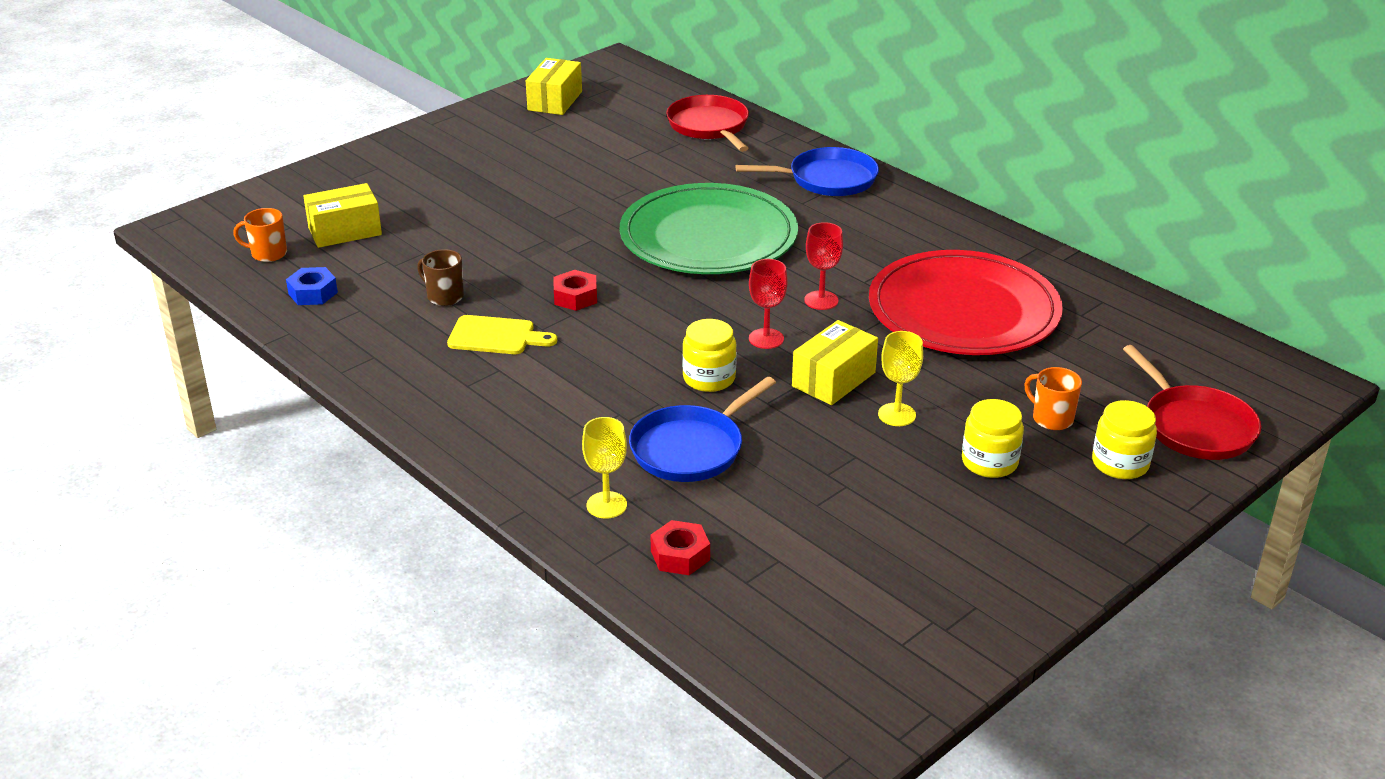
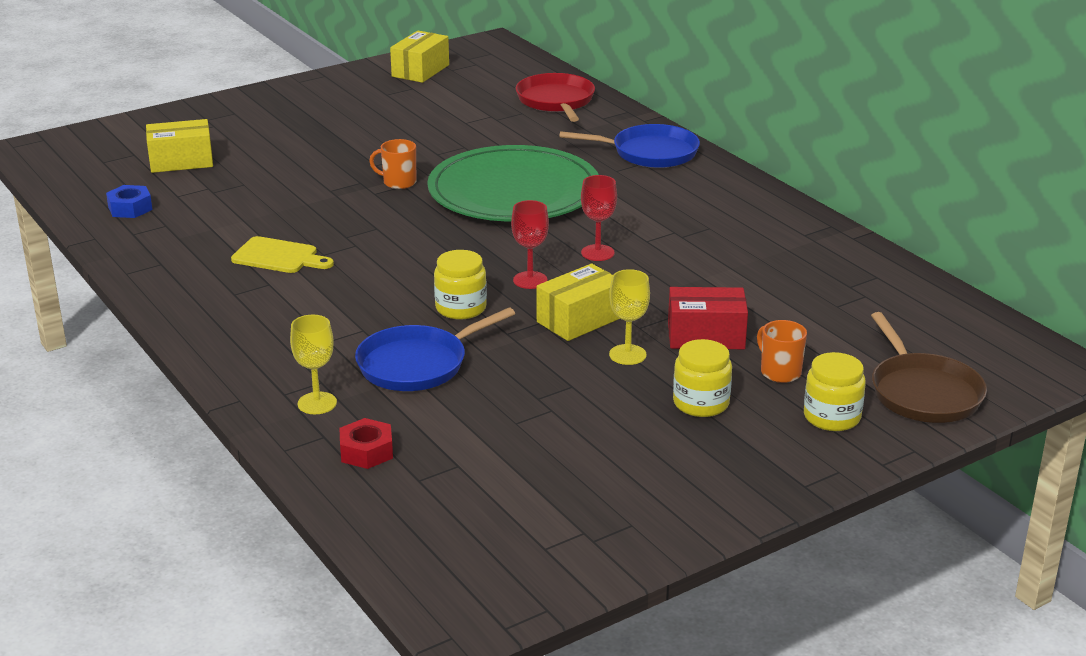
camera: 10 degrees right, 5 degrees down
(268, 254) = (105, 174): orange mug -> orange mug (398, 182)
(444, 296) = (246, 221): brown mug -> none
(575, 297) = (366, 231): red nut -> none
(963, 310) = (733, 273): red plate -> none
(964, 385) = (706, 336): none -> red box
(1195, 427) = (923, 392): red pan -> brown pan

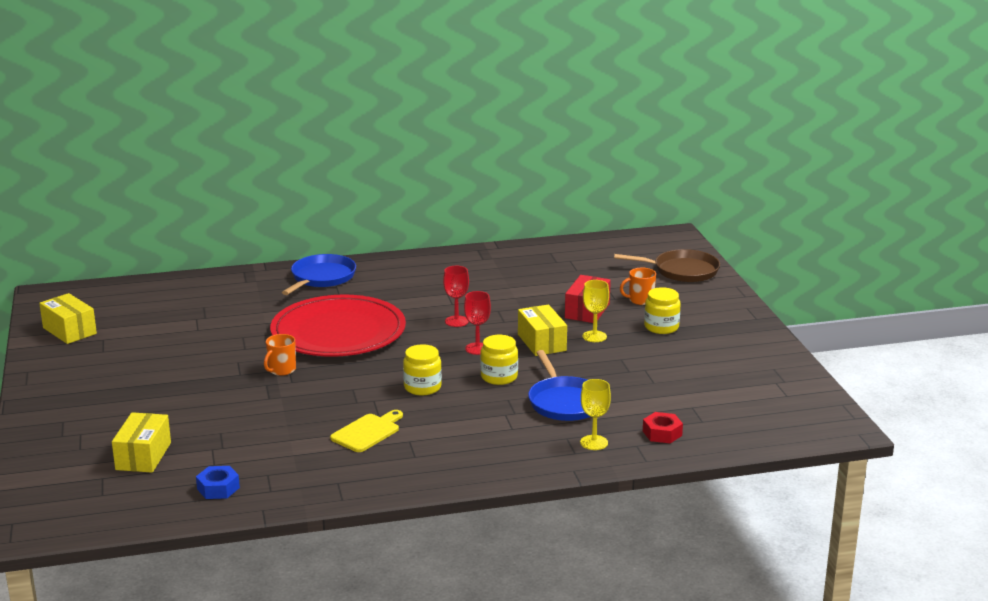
camera: 70 degrees left, 5 degrees down
(514, 191) = (338, 332): green plate -> red plate
(556, 101) = (196, 291): red pan -> none
(832, 417) = (694, 297): yellow jar -> yellow jar (422, 387)

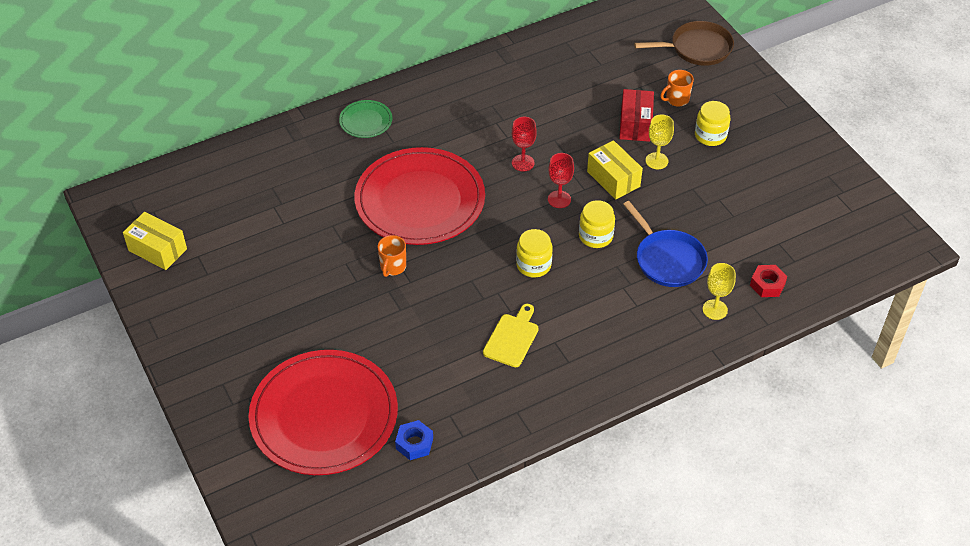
camera: 15 degrees left, 25 degrees up
(143, 456) = (324, 415): yellow box -> red plate
(321, 278) = (366, 121): blue pan -> green plate

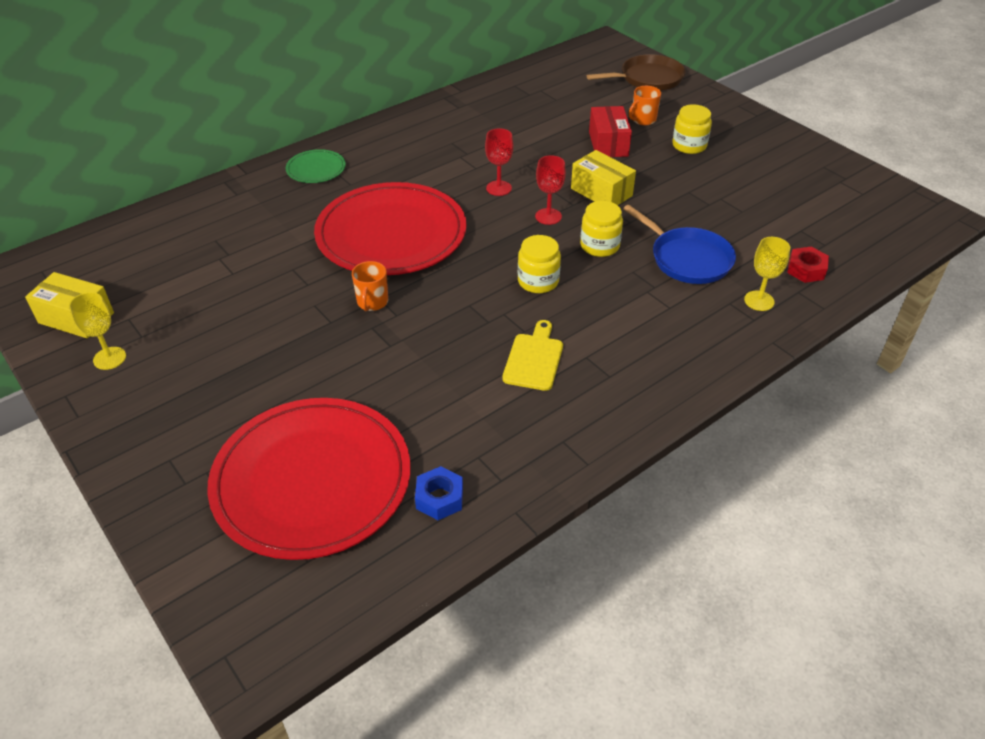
camera: 10 degrees left, 5 degrees down
(656, 161) = (642, 172): yellow goblet -> yellow goblet (109, 358)

